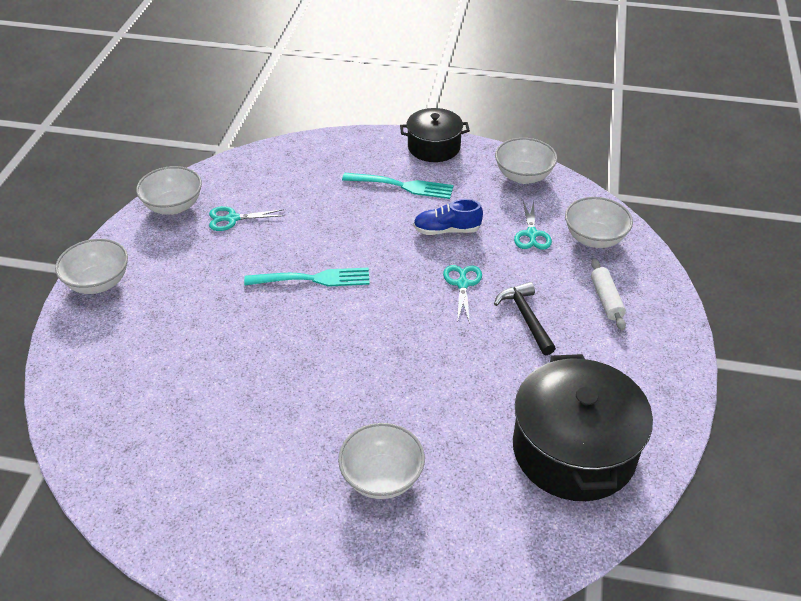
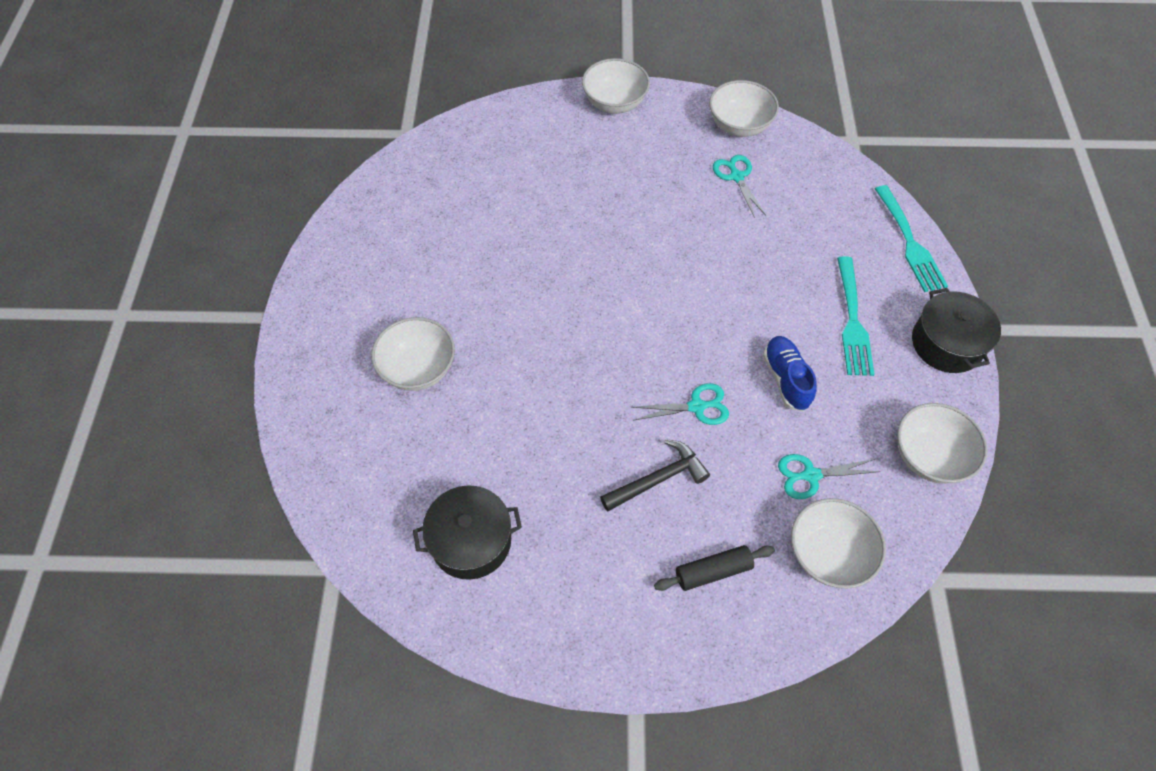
camera: 80 degrees right, 15 degrees up
(312, 279) = (664, 264): turquoise fork -> turquoise fork (909, 242)
(574, 450) = (471, 541): black pot -> black pot, size x0.60
(606, 300) = (713, 571): white rolling pin -> black rolling pin

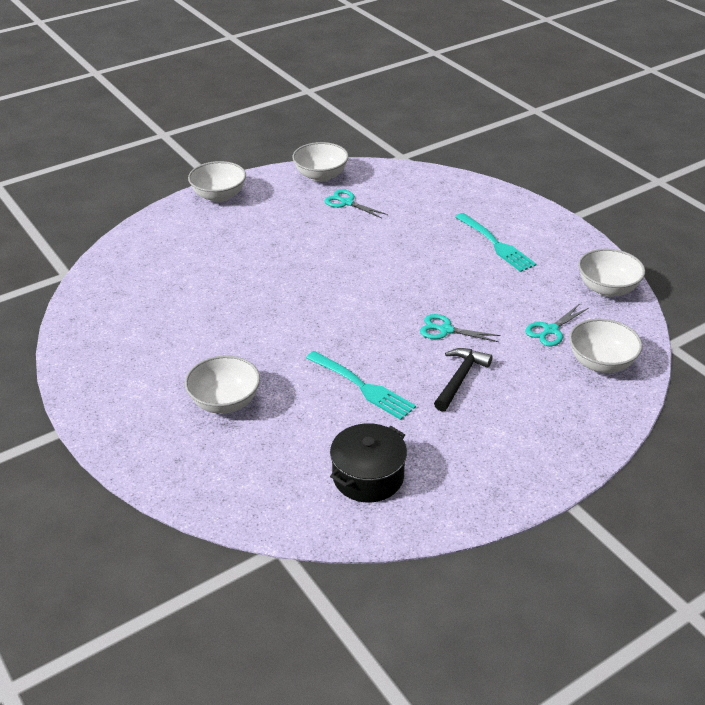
camera: 35 degrees left, 20 degrees down
(697, 406) = (445, 330): turquoise scissors -> turquoise scissors turned 120 degrees counterclockwise
(713, 571) = (543, 407): black rolling pin -> none
(786, 379) = (486, 290): blue shoe -> none
(909, 242) = (489, 192): turquoise fork -> turquoise fork (361, 386)
(946, 343) = (561, 231): black pot -> none

